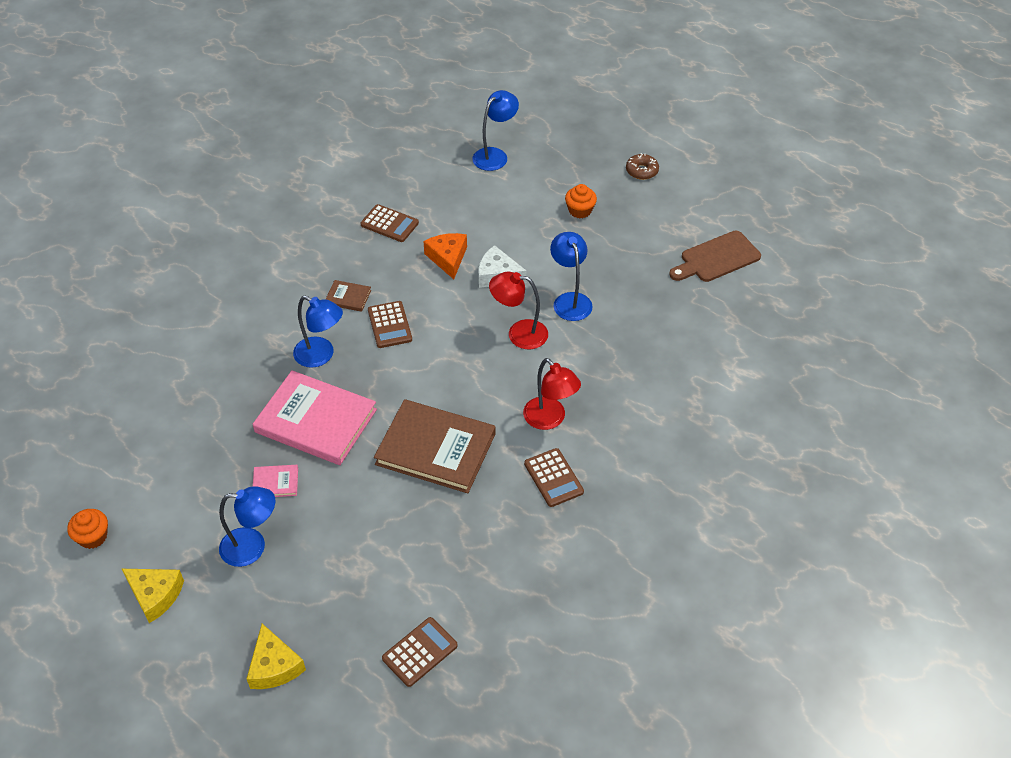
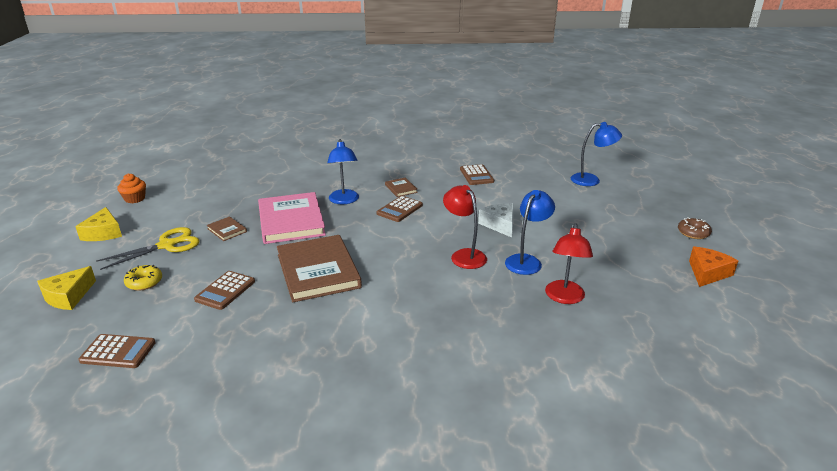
camera: 50 degrees right, 20 degrees down
(252, 547) = (167, 245): blue lamp -> yellow scissors
(275, 482) = (227, 230): pink book -> brown book
(313, 593) = (144, 282): none -> yellow donut
(448, 258) = (483, 203): orange cheese -> orange cheese (707, 273)
(550, 419) = (405, 305): red lamp -> red lamp (564, 298)
(553, 478) = (350, 334): brown calculator -> brown calculator (225, 291)
(580, 210) = (609, 227): orange cupcake -> none
(716, 258) = (687, 306): brown cutting board -> none

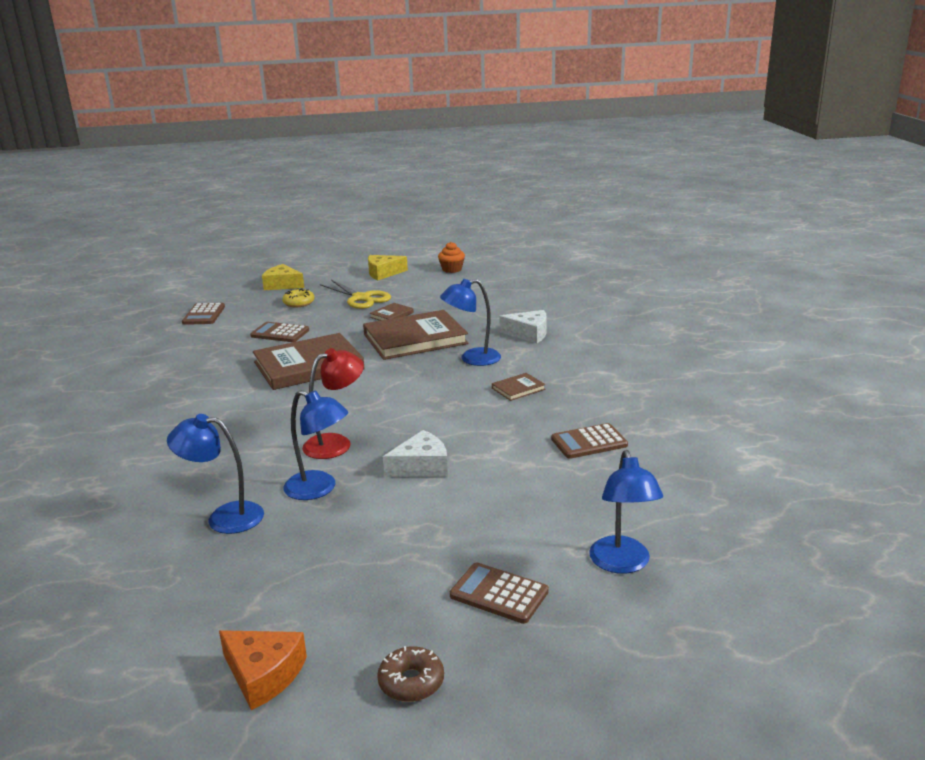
camera: 85 degrees right, 5 degrees down
(291, 221) = (415, 339): pink book -> brown book
(311, 178) = (529, 334): none -> white cheese
(399, 209) = (455, 393): brown calculator -> brown calculator (499, 594)
(564, 298) = (224, 517): red lamp -> blue lamp

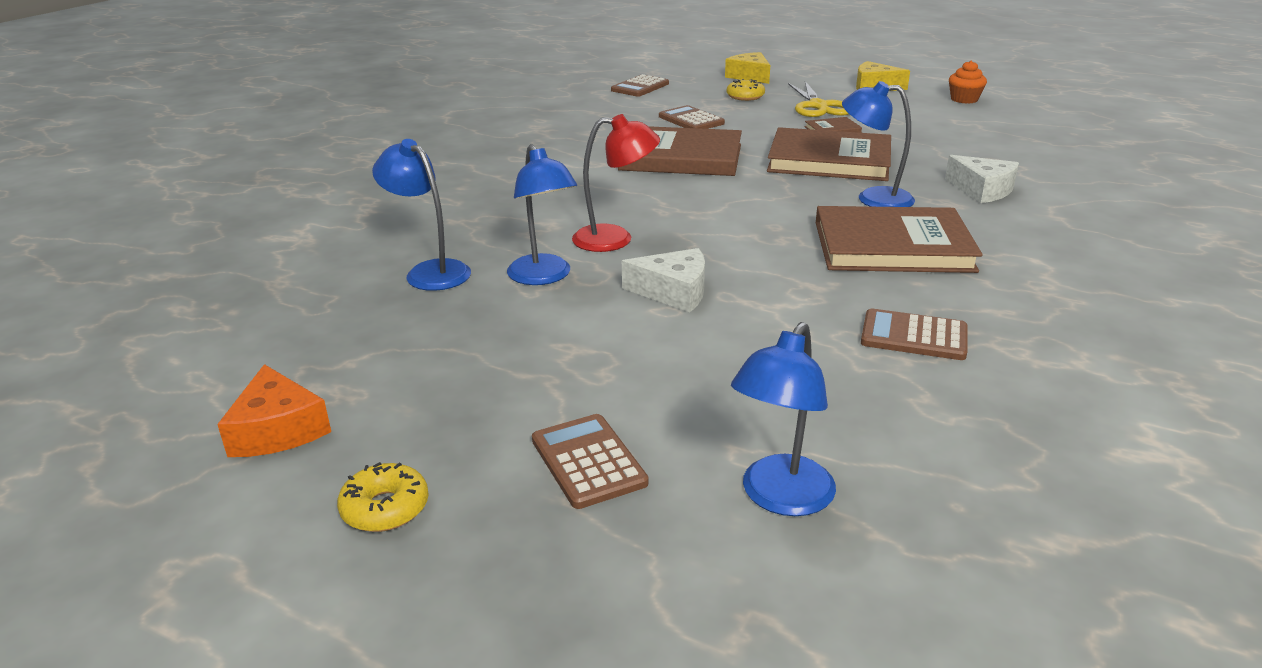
camera: 35 degrees right, 5 degrees up
(411, 682) = (385, 508): brown donut -> yellow donut
(518, 389) = (892, 246): brown book -> brown book, size x2.33

